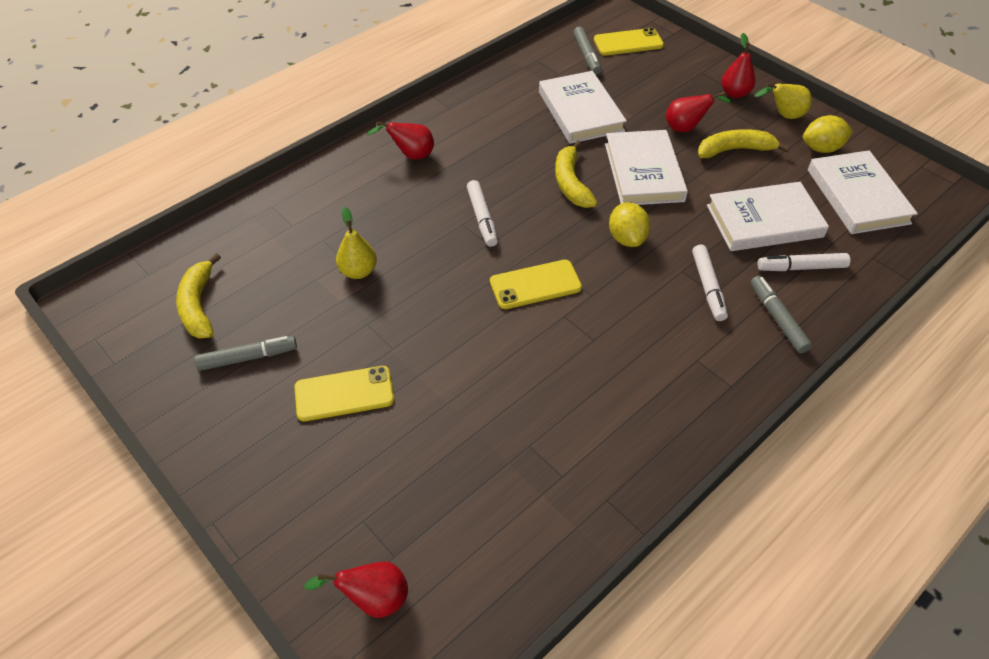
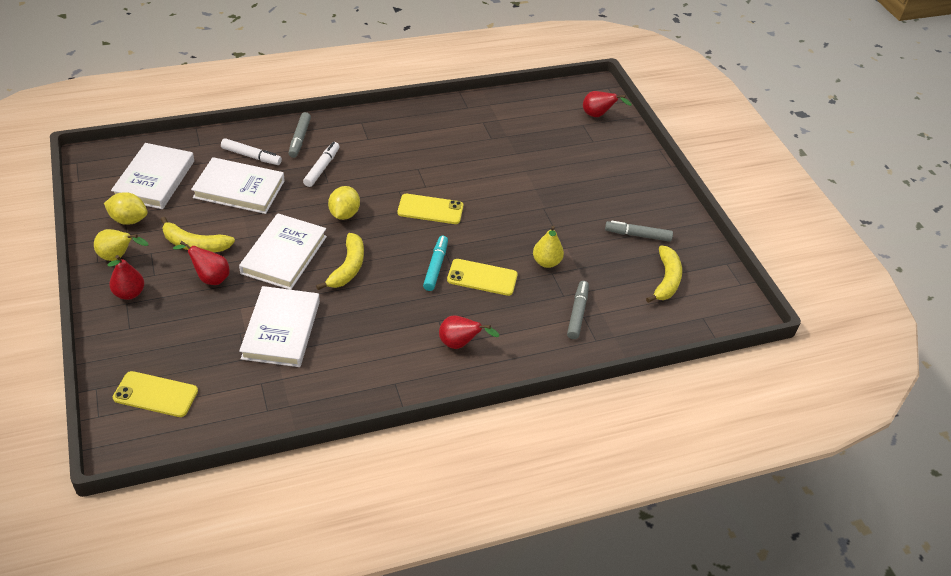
camera: 160 degrees left, 5 degrees down
(344, 394) = (583, 195): yellow phone -> yellow phone (482, 277)
(482, 218) = (435, 267): white marker -> turquoise marker
(586, 55) = (213, 394): grey marker -> grey marker (577, 313)

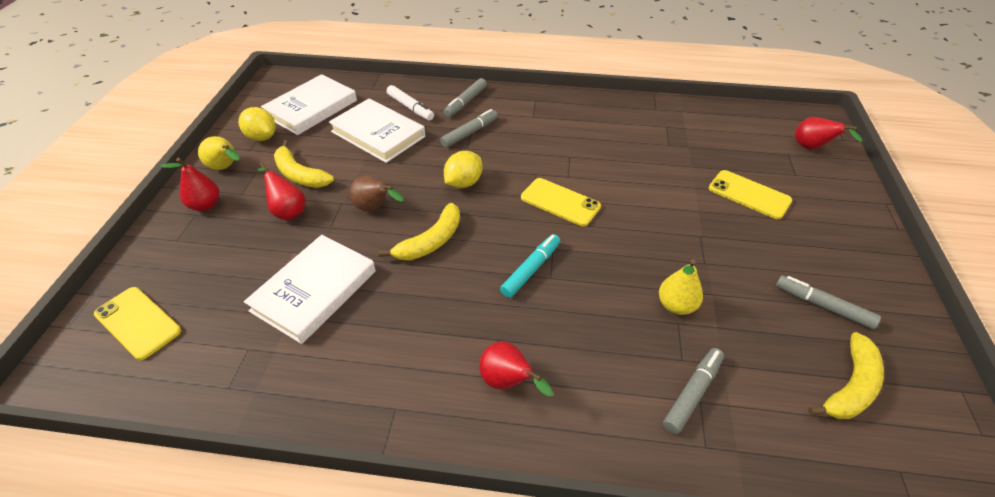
camera: 30 degrees right, 0 degrees up
(284, 255) = (375, 208): white book -> brown pear
(322, 168) = (469, 133): white marker -> grey marker
(482, 277) = (581, 300): yellow phone -> yellow phone (749, 194)

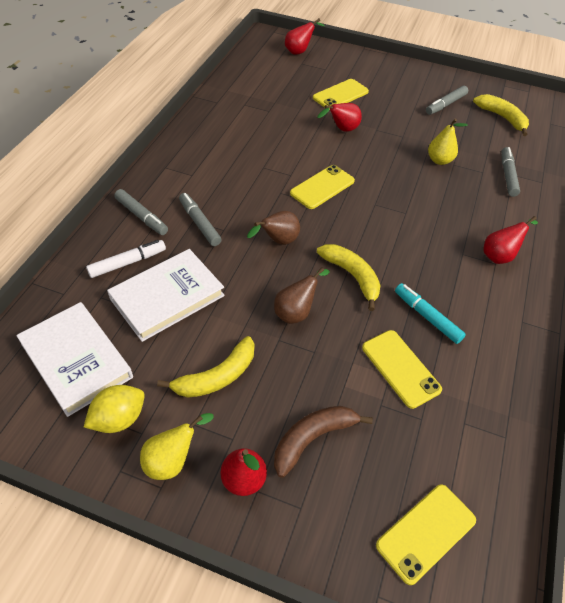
camera: 80 degrees left, 5 degrees up
(238, 238) = (312, 438): none -> brown banana
(287, 211) = (279, 389): red pear -> red pear (341, 130)
(314, 291) = (400, 368): white book -> yellow phone
(463, 183) = (278, 241): yellow lemon -> brown pear
(530, 270) = (396, 221): turquoise marker -> turquoise marker (427, 317)
(692, 393) = (507, 176): grey marker -> grey marker turned 45 degrees clockwise

